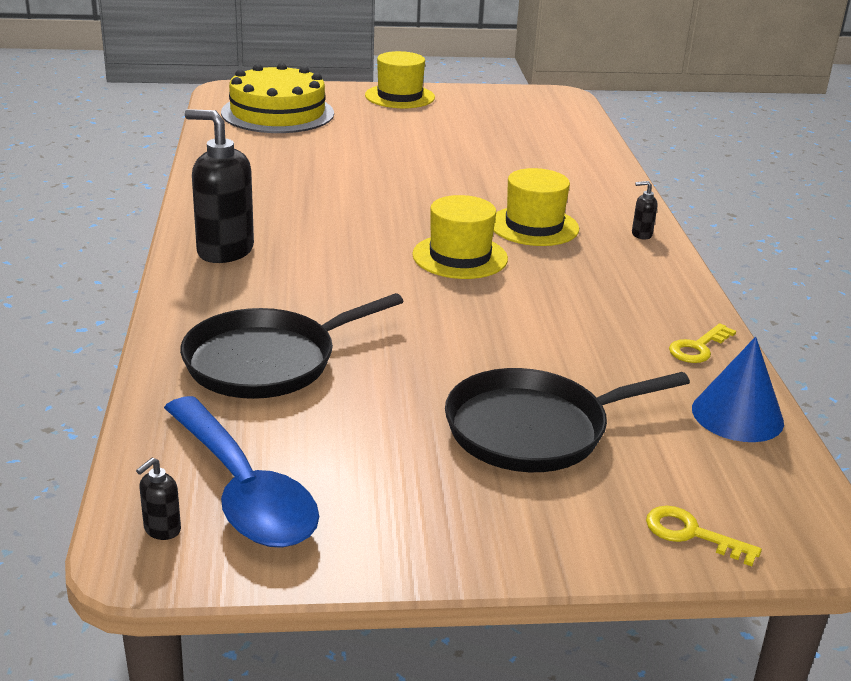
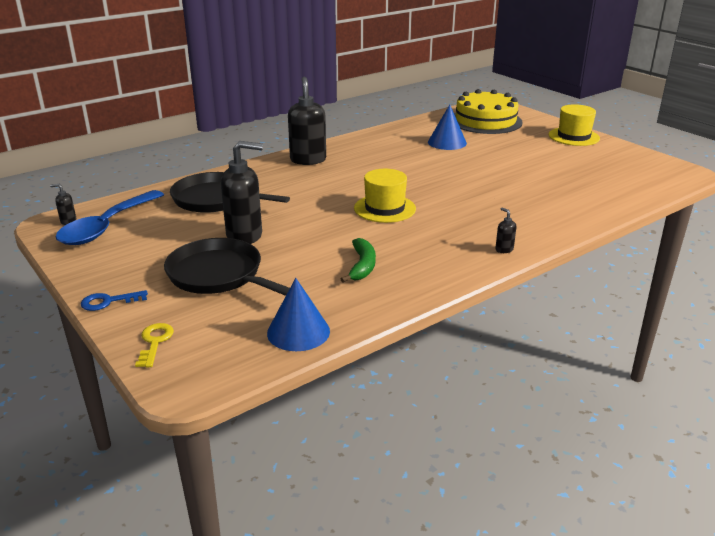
camera: 60 degrees right, 0 degrees up
(310, 155) = (447, 142): none -> blue cone
(430, 374) = (245, 236): none -> black soap dispenser
(534, 226) = (458, 216): yellow hat -> none
(534, 550) = (108, 301): none -> blue key
(605, 323) = (362, 266): none -> green banana
(698, 348) = (369, 302): yellow key -> none

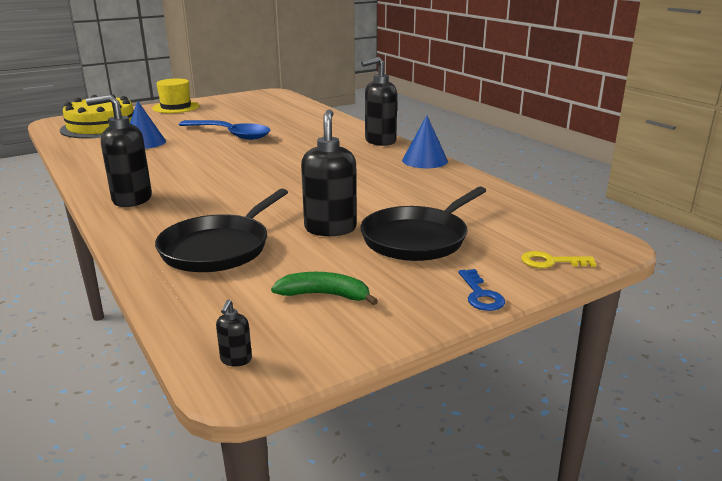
camera: 85 degrees left, 5 degrees down
(107, 227) = (272, 320): blue spoon -> blue spoon (231, 135)
(298, 332) = (513, 205): blue cone -> blue cone (425, 160)
(362, 266) = (403, 182): green banana -> green banana (325, 295)
(384, 208) = (289, 171): yellow hat -> none
(504, 249) = (380, 141): black soap dispenser -> black soap dispenser, size x2.36

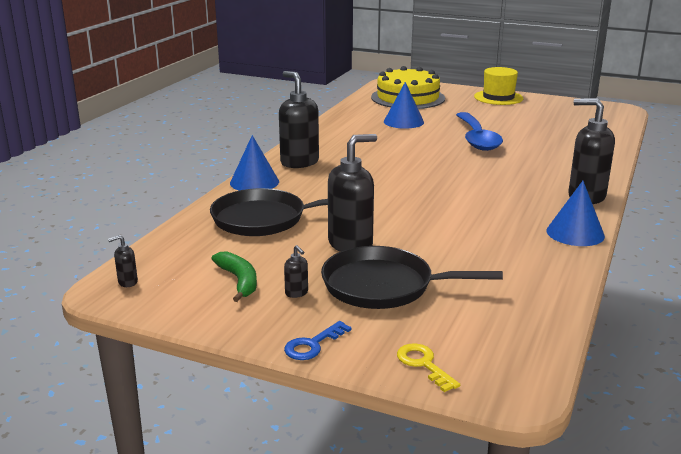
camera: 55 degrees right, 0 degrees up
(130, 229) = (254, 182): none -> blue cone
(384, 275) = (296, 293): none -> black soap dispenser

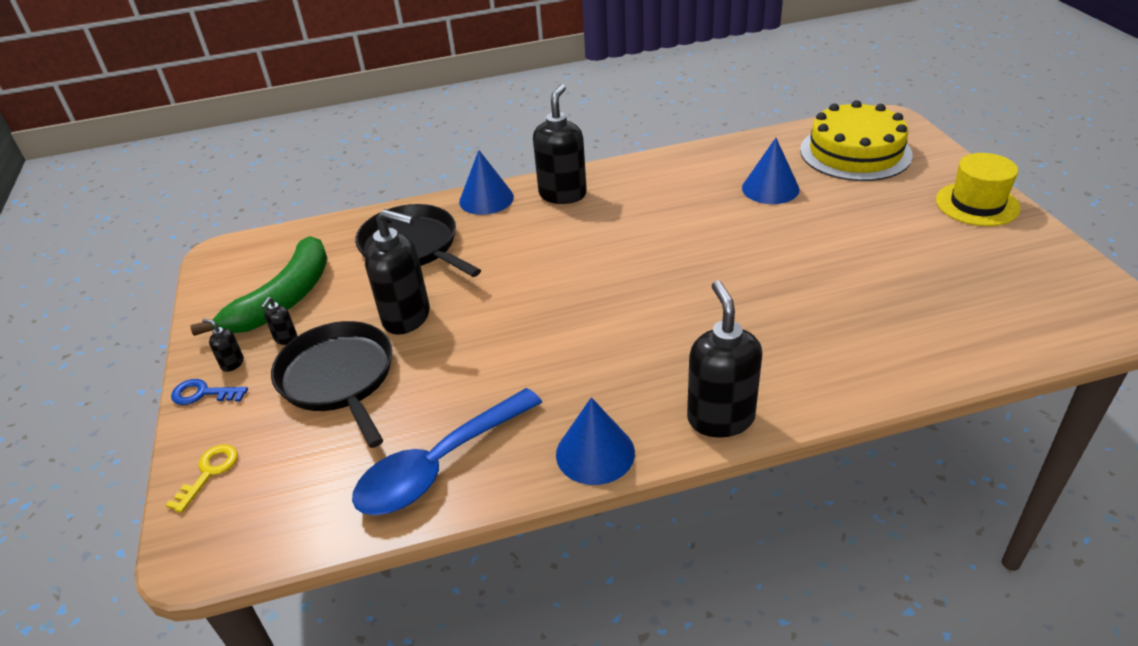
camera: 55 degrees right, 15 degrees up
(127, 282) = (240, 253): black soap dispenser -> black soap dispenser (232, 363)
(239, 281) = (283, 299): green banana -> green banana, size x1.80
(477, 139) = (795, 257): blue spoon -> blue spoon (439, 465)

